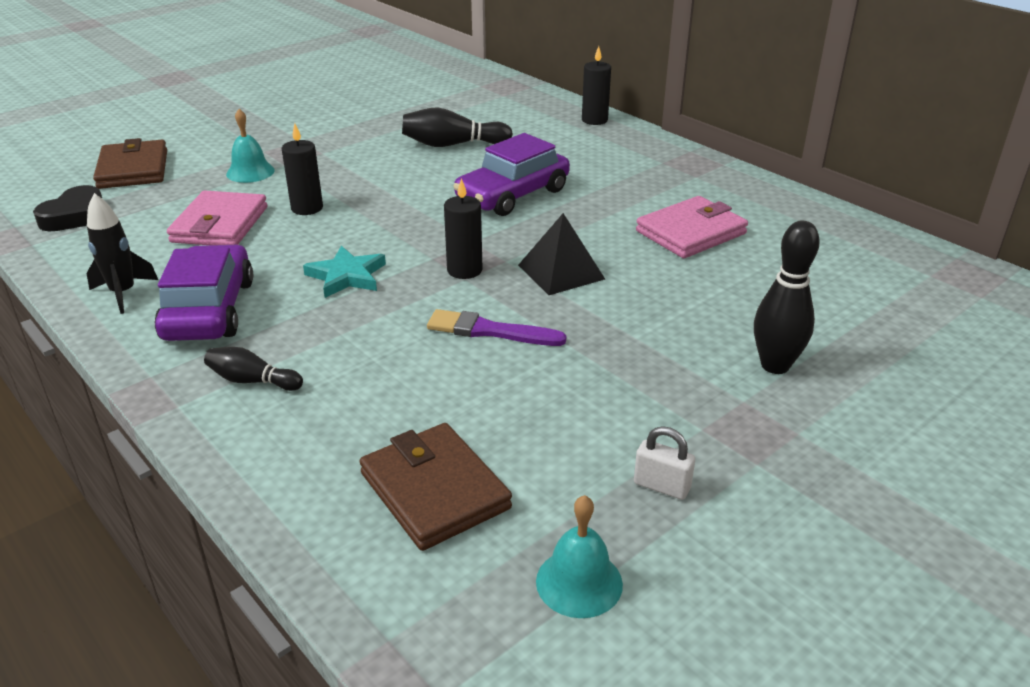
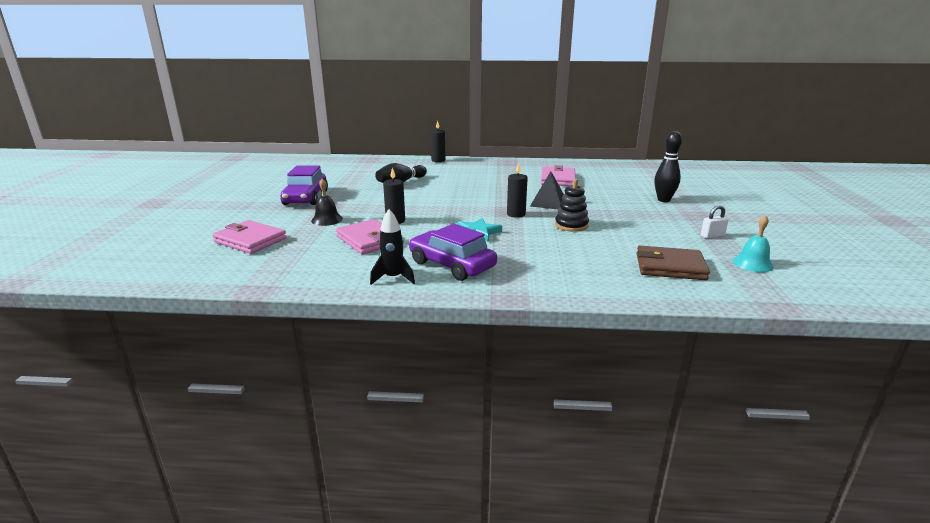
camera: 45 degrees left, 10 degrees down
(75, 216) = (271, 267): black heart -> none
(133, 169) = (250, 240): brown wallet -> pink wallet
(250, 172) = (327, 220): turquoise bell -> black bell
(252, 381) = (535, 274): black bowling pin -> none
(489, 331) = (571, 225): purple brush -> black stacking toy
(513, 195) = (470, 189): purple car -> purple car (306, 197)

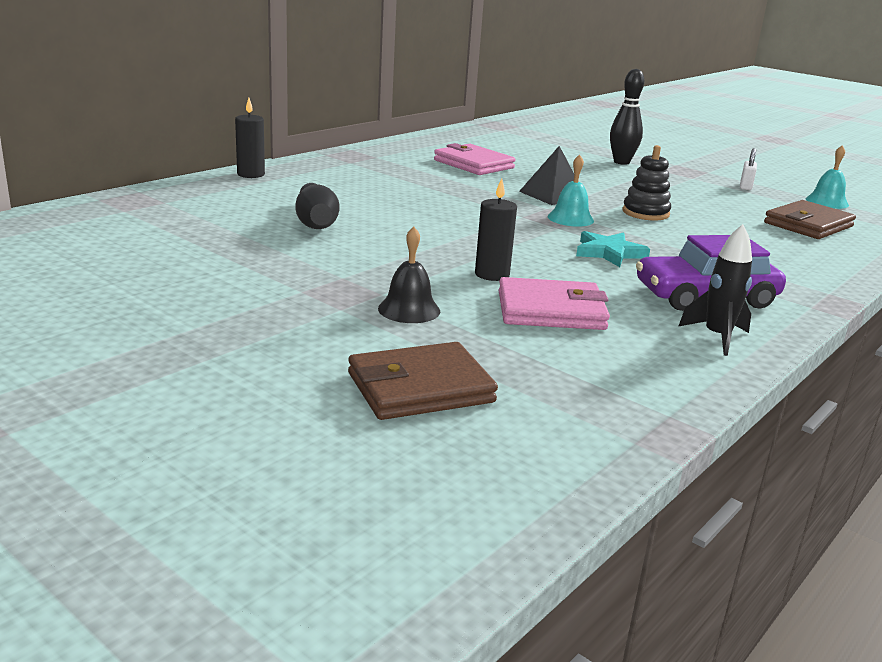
camera: 55 degrees left, 0 degrees up
(250, 240) = (420, 388): pink wallet -> brown wallet
(306, 197) = (254, 292): purple car -> none
(516, 214) = (570, 218): black candle -> turquoise bell

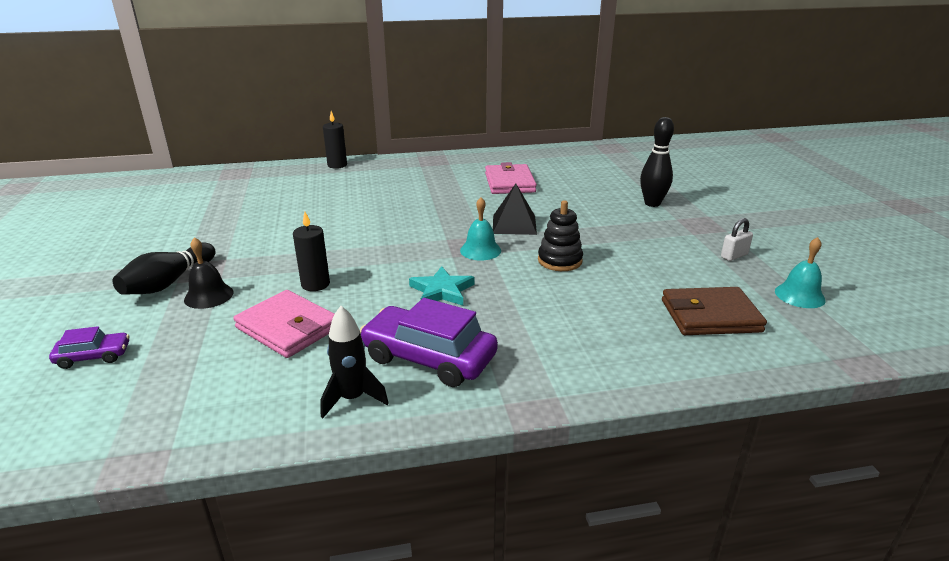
camera: 40 degrees right, 5 degrees up
(315, 222) = (298, 211): black bowling pin -> black bowling pin (168, 282)
(420, 388) = (93, 356): brown wallet -> purple car

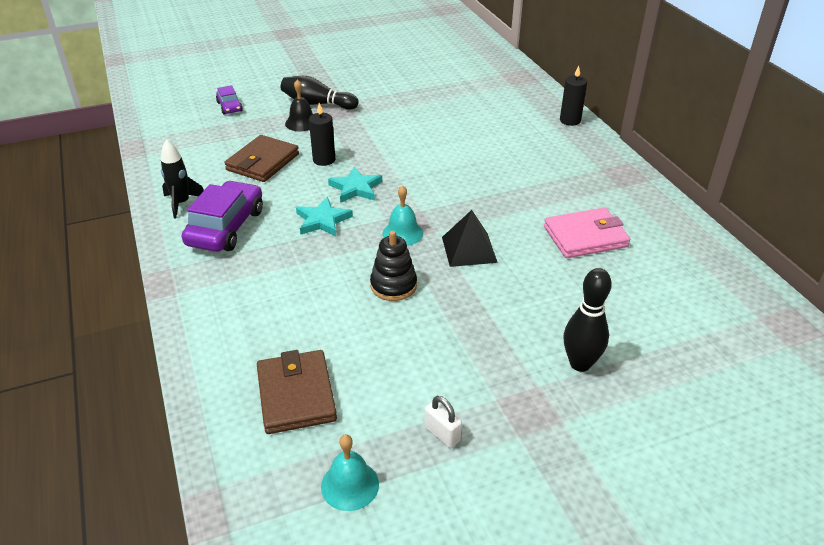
camera: 80 degrees right, 10 degrees up
(288, 328) = (263, 162): pink wallet -> brown wallet
(388, 268) = (356, 188): none -> turquoise star

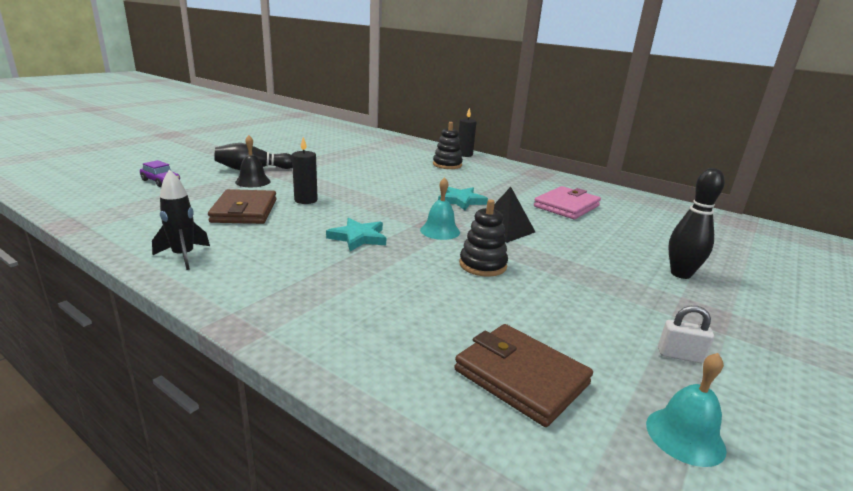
camera: 35 degrees left, 15 degrees down
(226, 227) = (261, 263): purple car -> none
(356, 188) = (359, 212): turquoise star -> turquoise star (461, 201)
(525, 135) = (447, 165): none -> black stacking toy

